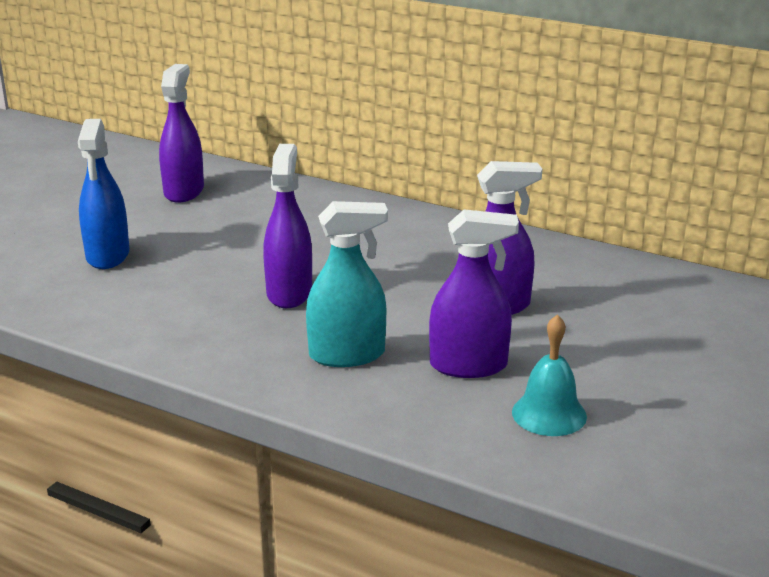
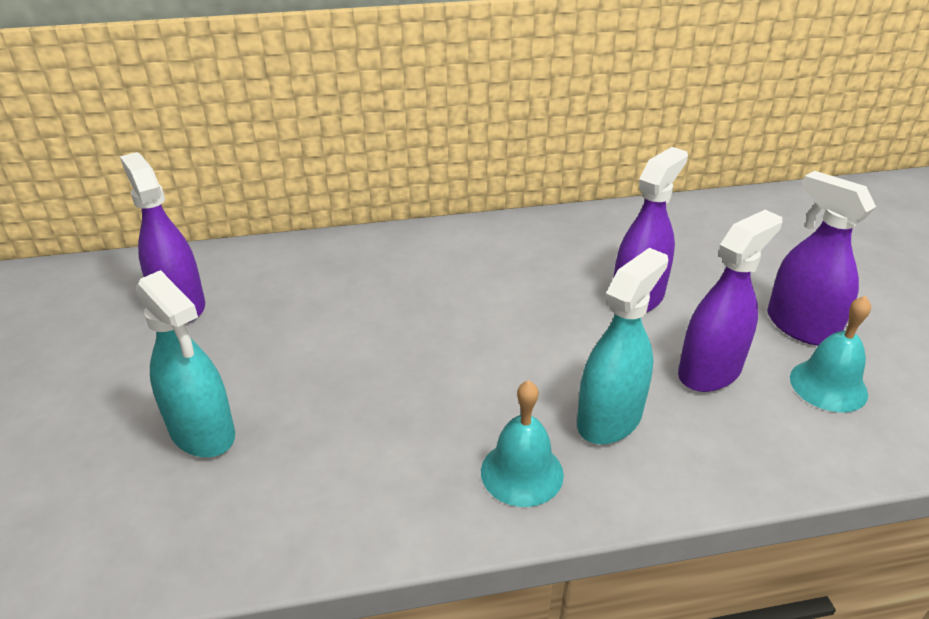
camera: 40 degrees left, 10 degrees up
(108, 255) = (202, 432): blue spray bottle -> turquoise spray bottle
(246, 351) = (522, 472): none -> turquoise bell
(289, 293) = (459, 376): purple spray bottle -> purple spray bottle (800, 326)

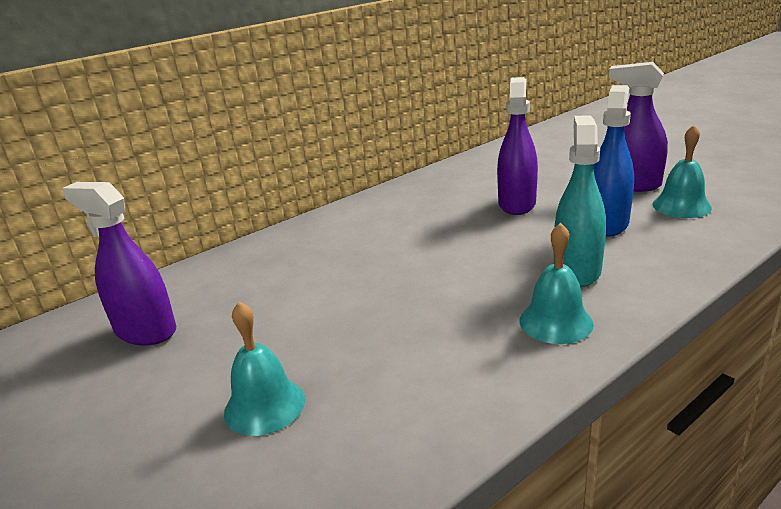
camera: 25 degrees left, 10 degrees down
(202, 432) = (264, 406): turquoise spray bottle -> turquoise bell
(709, 371) = (607, 223): purple spray bottle -> blue spray bottle

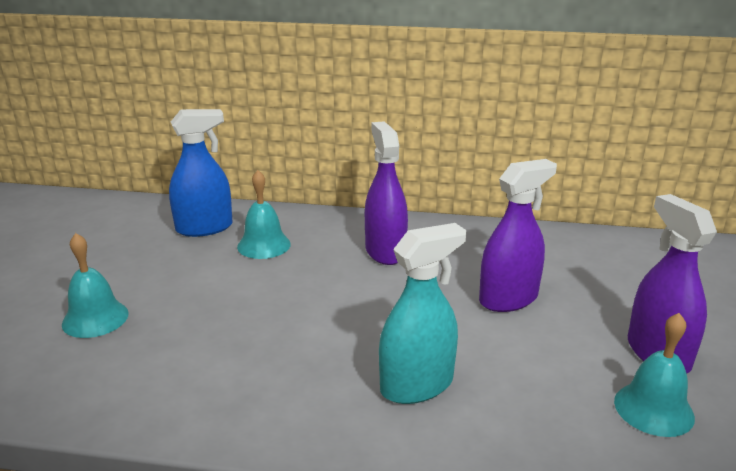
camera: 45 degrees right, 0 degrees up
(145, 331) = (141, 233): purple spray bottle -> purple spray bottle (385, 251)
(555, 322) = (312, 406): turquoise bell -> turquoise bell (264, 245)
(607, 223) = (538, 370): blue spray bottle -> blue spray bottle (204, 228)

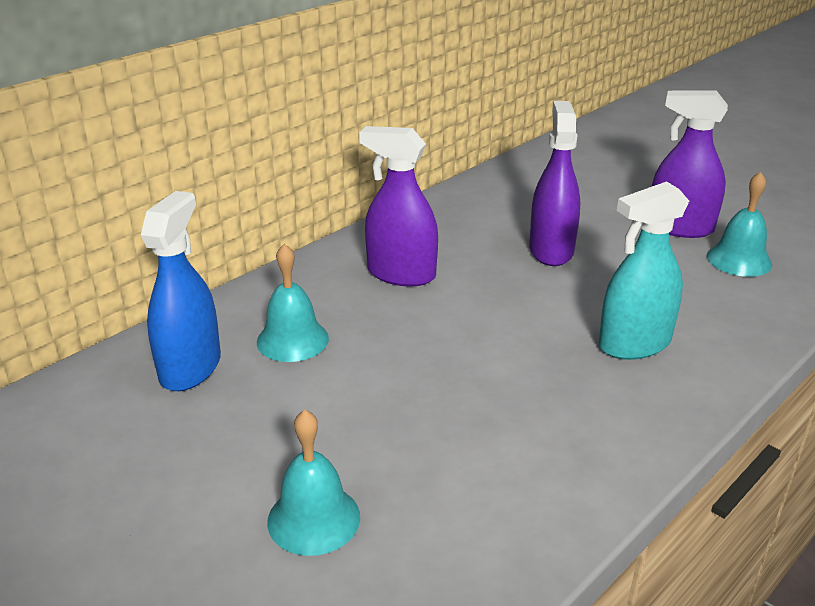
camera: 55 degrees left, 5 degrees up
(417, 385) = (634, 344): turquoise spray bottle -> turquoise spray bottle turned 120 degrees counterclockwise

